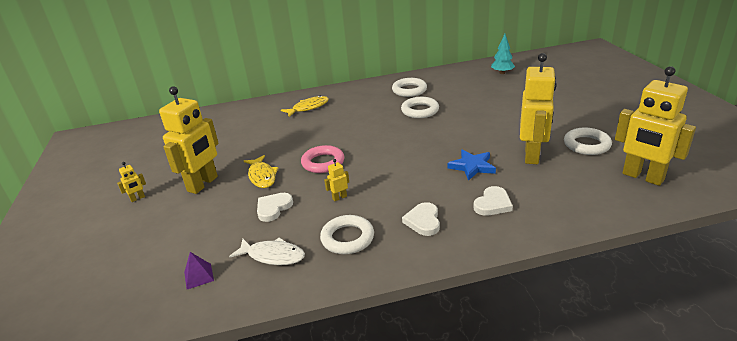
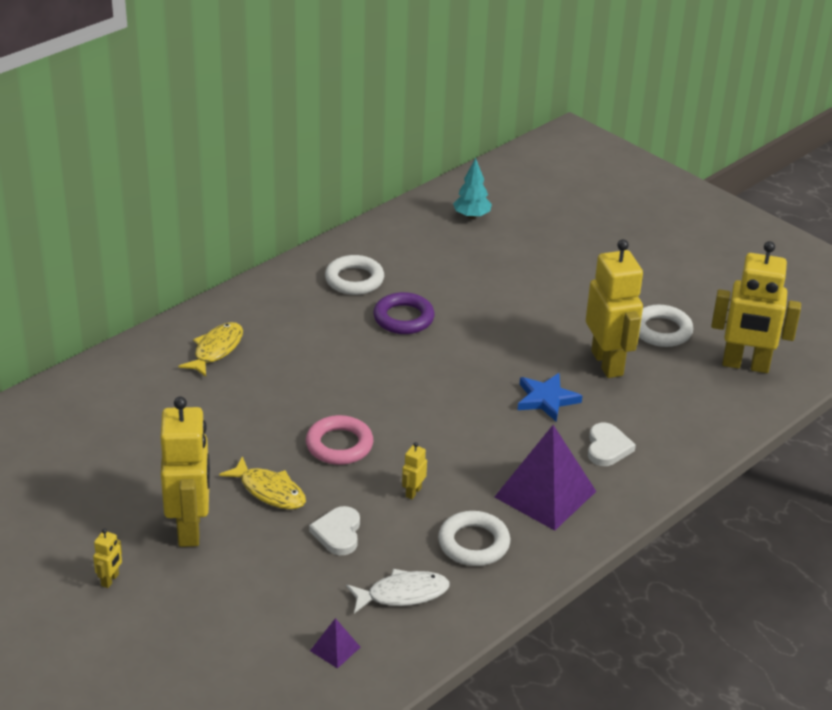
camera: 35 degrees left, 5 degrees up
(420, 110) = (403, 318): white ring -> purple ring
(423, 221) = (545, 494): white heart -> purple pyramid

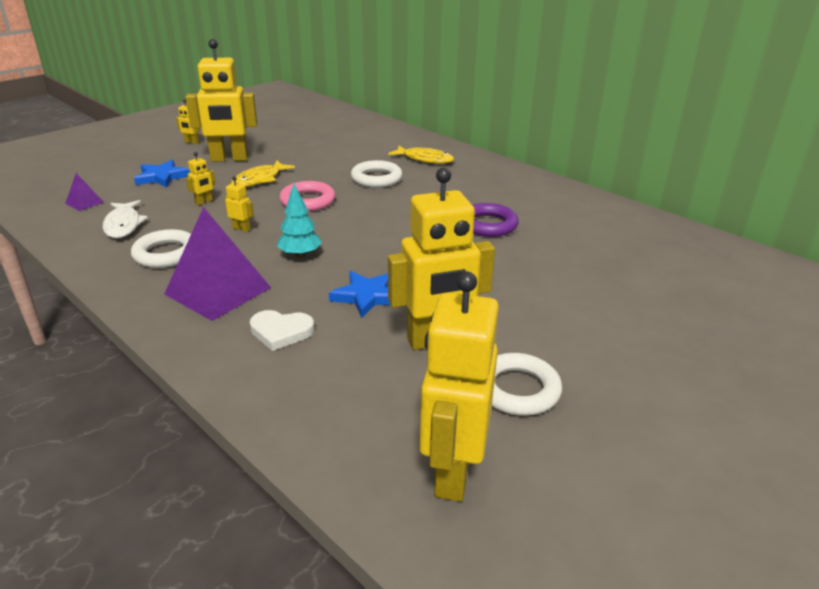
camera: 90 degrees right, 5 degrees down
(252, 588) = (162, 177): none -> blue star
(338, 533) = (204, 202): white heart -> yellow robot
(354, 280) = (540, 204): white ring -> white ring (376, 179)
(471, 216) = (694, 260): turquoise tree -> turquoise tree (300, 255)

